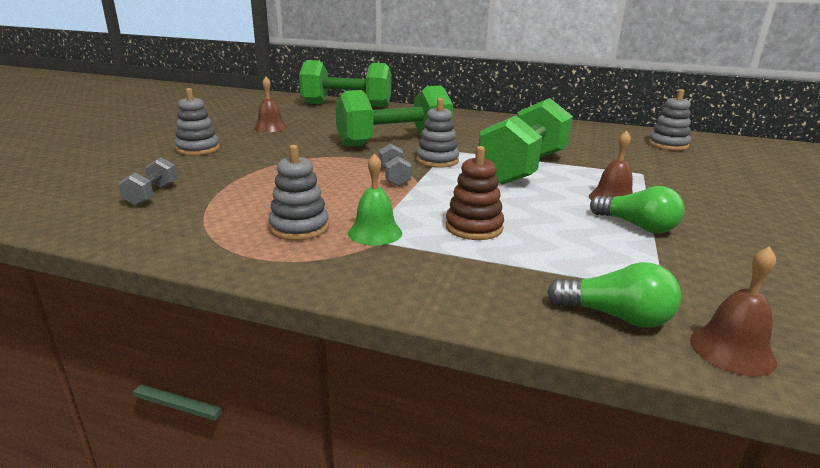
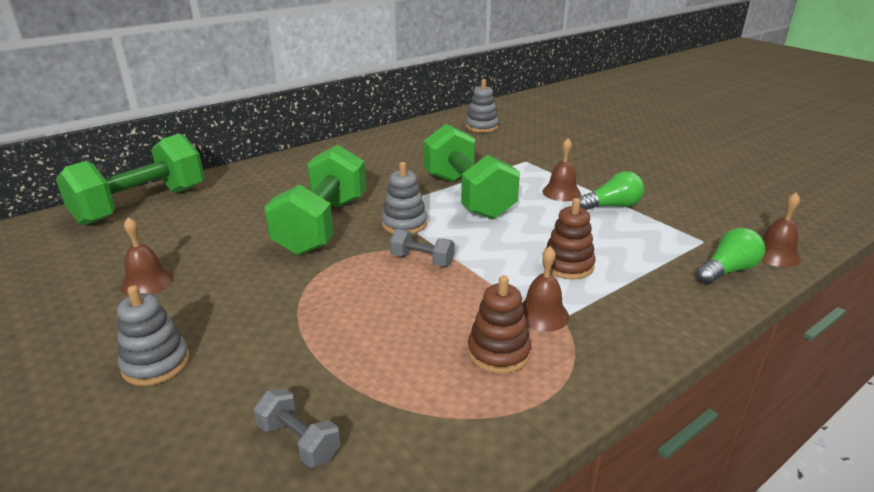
camera: 55 degrees left, 5 degrees up
(299, 228) = (498, 352): grey stacking toy -> brown stacking toy
(375, 233) = (542, 314): green bell -> brown bell

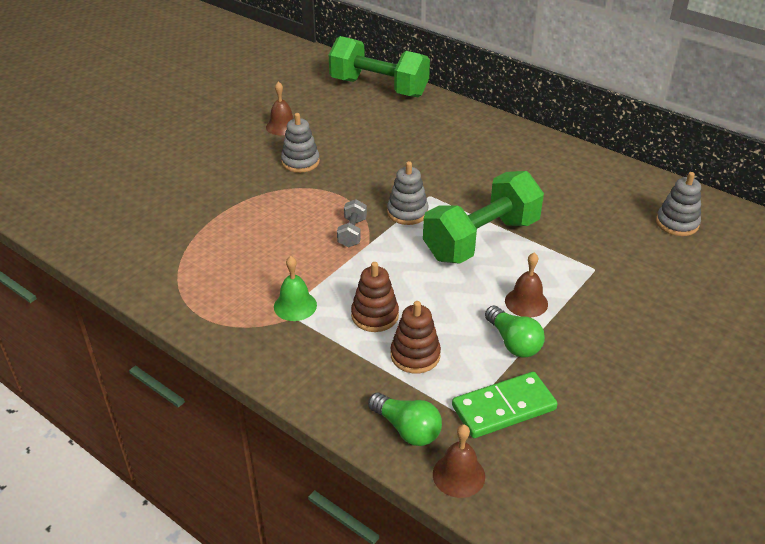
camera: 75 degrees right, 10 degrees up
(156, 364) = (205, 158): grey stacking toy -> grey stacking toy (300, 162)
(299, 441) = (151, 224): grey dumbbell -> none
(323, 225) = (386, 173): green dumbbell -> none
(498, 352) = (243, 288): brown stacking toy -> brown stacking toy (415, 355)
(542, 314) = (295, 306): brown bell -> green bell
(692, 223) = (504, 408): none -> green domino

